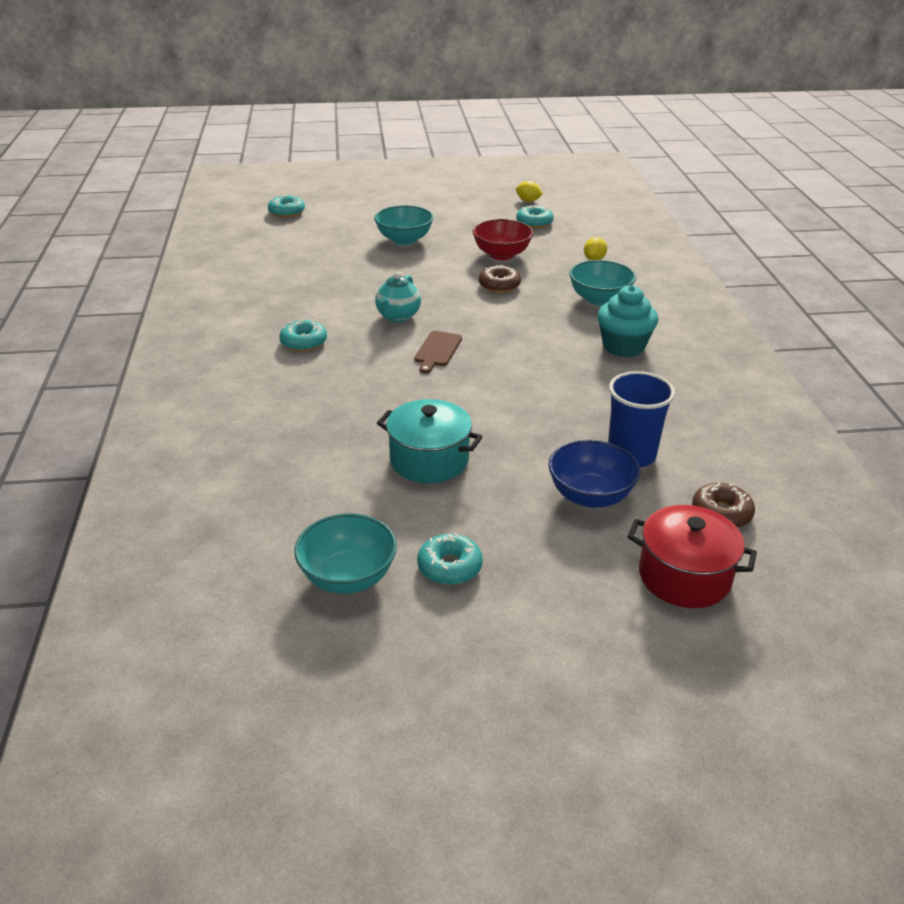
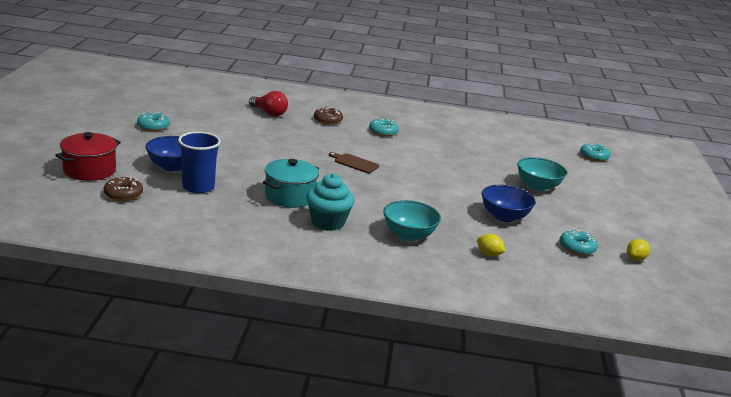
camera: 100 degrees right, 10 degrees down
(289, 454) = (269, 113): none -> red light bulb
(348, 577) = (167, 109): turquoise bowl -> none
(398, 316) = (406, 161): turquoise teapot -> none
(429, 460) = (238, 138): turquoise pot -> turquoise pot (289, 196)
(499, 285) = (445, 202): brown donut -> brown donut (327, 120)
(501, 255) = (504, 217): red bowl -> blue bowl

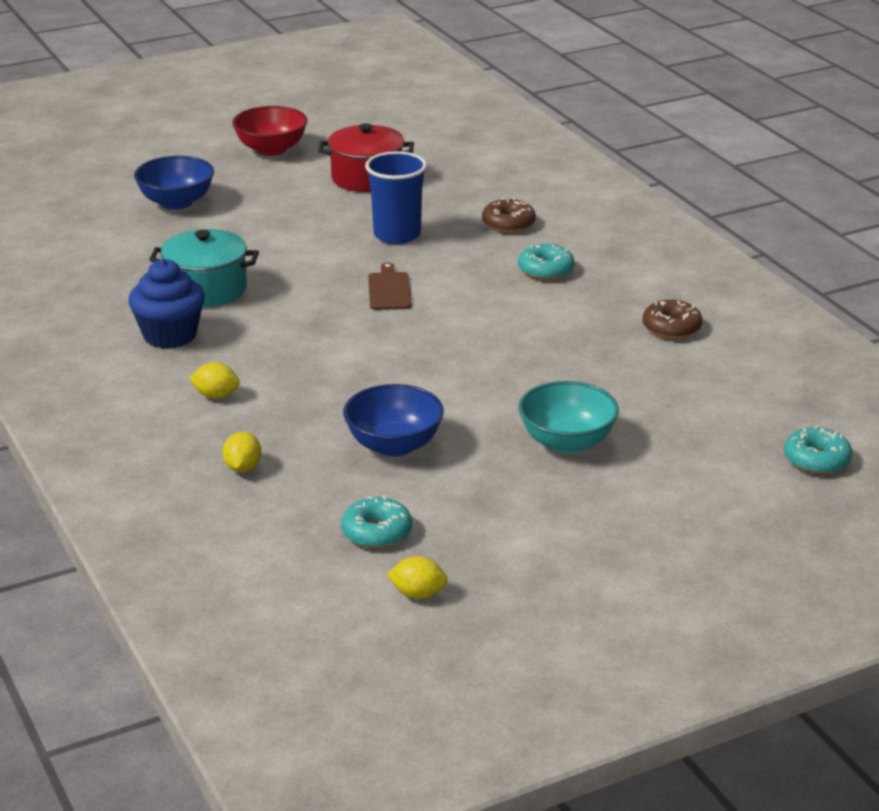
camera: 60 degrees right, 5 degrees up
(89, 170) = (94, 172): red pot -> red pot (367, 178)
(123, 194) = (61, 210): brown donut -> brown donut (671, 328)
(153, 126) = (271, 149): turquoise donut -> red bowl
(198, 187) = (144, 235): blue cup -> blue cup (397, 235)
(269, 113) = (454, 184): red light bulb -> none
(328, 222) = (170, 335): turquoise cupcake -> blue cupcake
(409, 235) = (216, 396): turquoise bowl -> yellow lemon

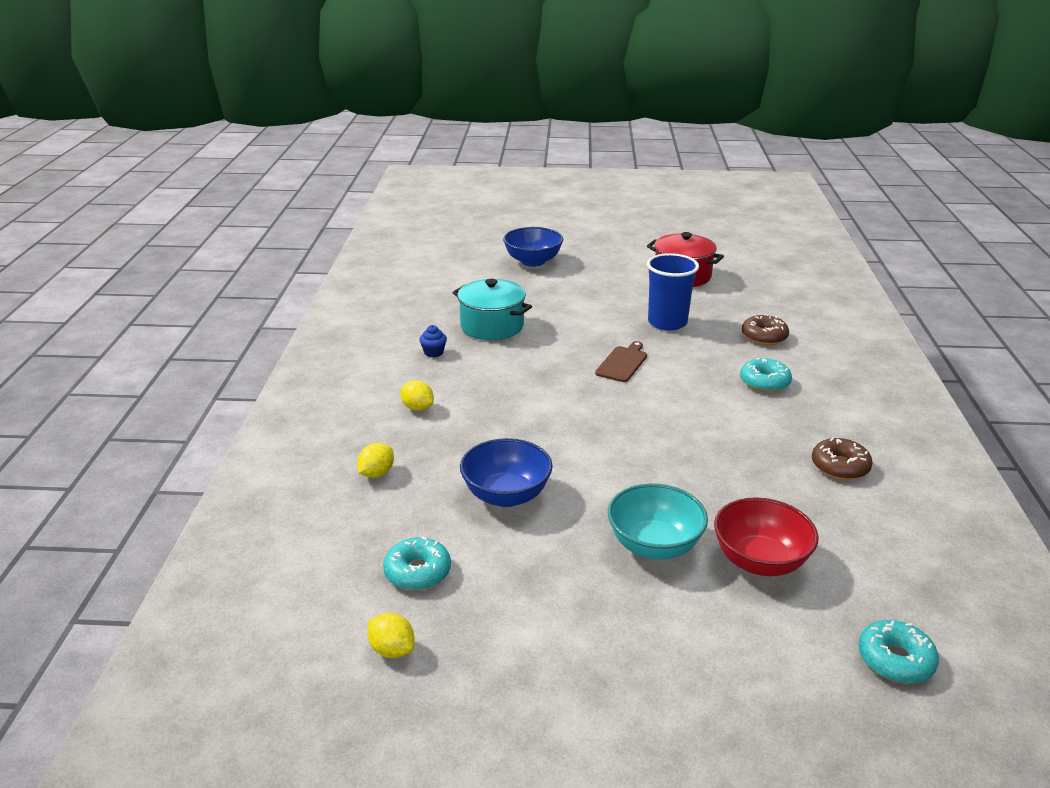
camera: 30 degrees right, 0 degrees up
(170, 335) = (433, 352): blue cupcake -> blue cupcake, size x0.46
(271, 149) = (632, 241): red bowl -> red bowl (760, 561)

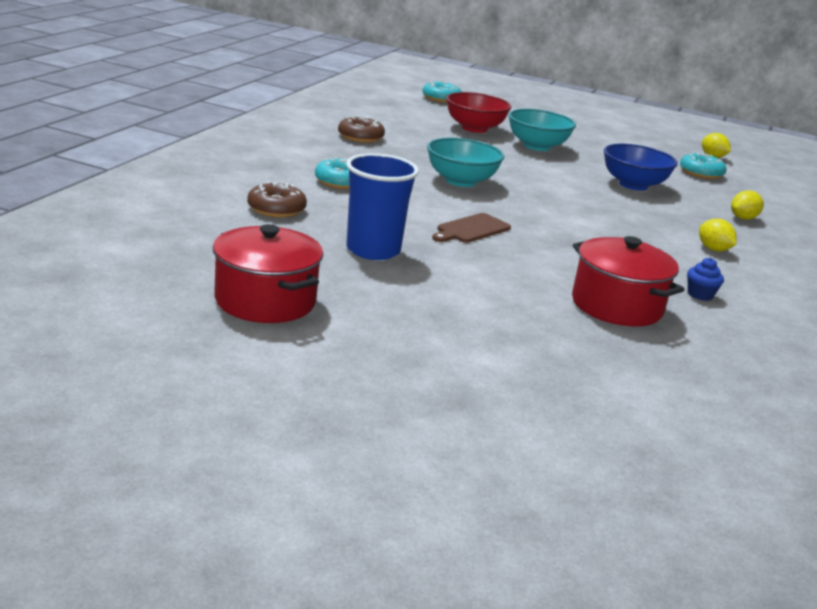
camera: 165 degrees left, 5 degrees down
(492, 326) = (616, 306): turquoise pot -> red pot
(533, 261) = (504, 402): blue bowl -> none
(678, 424) = (461, 181): none -> turquoise bowl

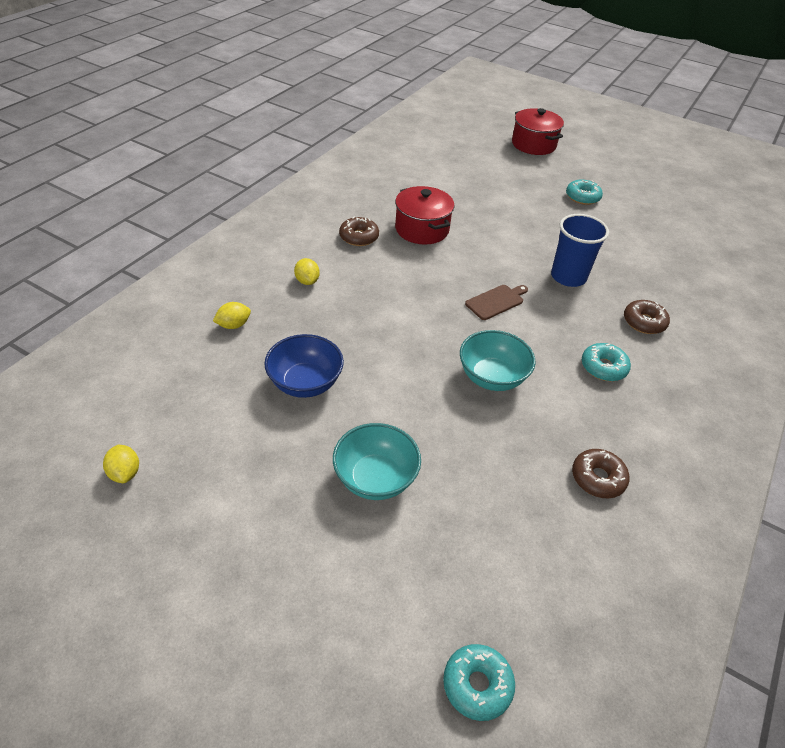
camera: 170 degrees left, 20 degrees up
(265, 301) = (622, 236): red pot -> red pot (533, 144)
(474, 128) = (446, 534): red bowl -> none
(700, 295) = (359, 237): blue cupcake -> brown donut
(701, 173) = (192, 419): turquoise donut -> turquoise donut (582, 197)

